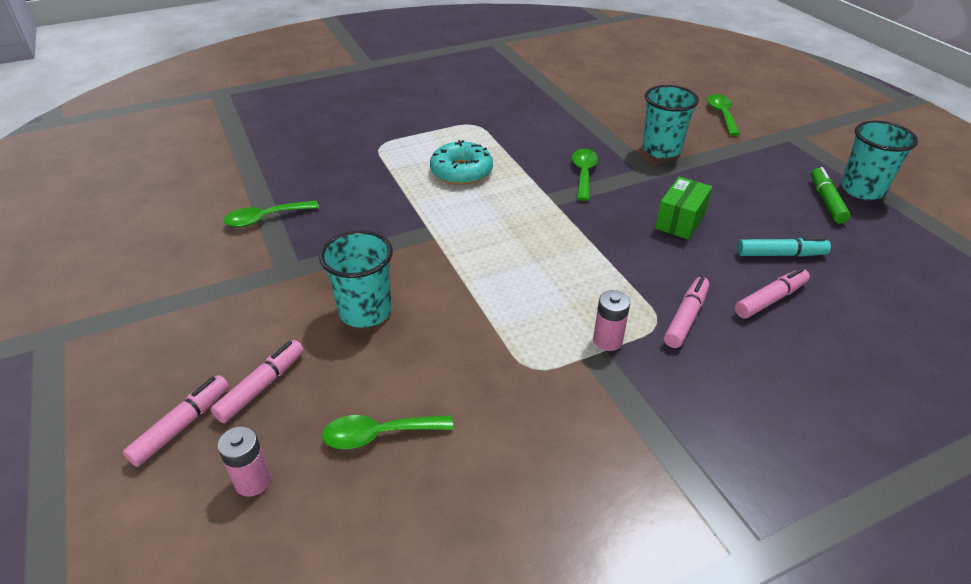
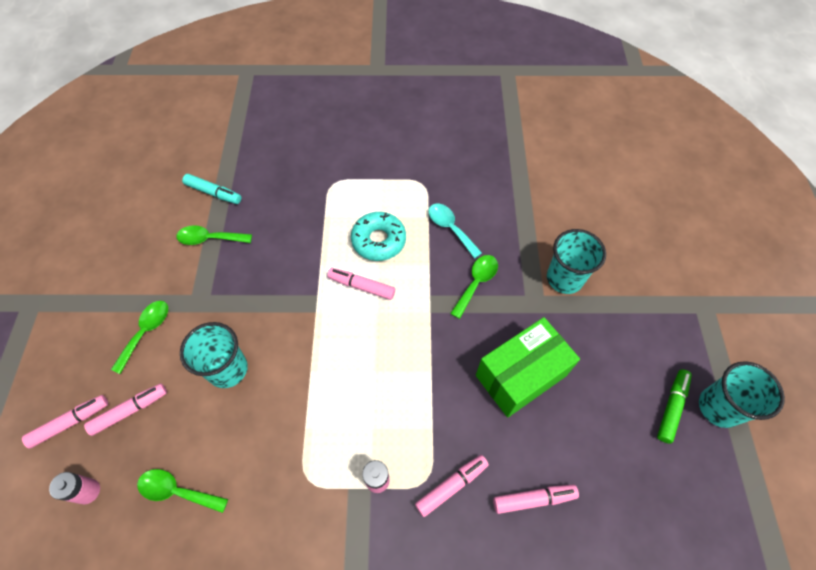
camera: 25 degrees right, 20 degrees up
(470, 207) = (361, 286): none -> pink marker
(527, 145) = (450, 228): none -> turquoise spoon
(680, 221) = (520, 375): green box -> green box, size x1.65
(722, 114) = (655, 252): green spoon -> green spoon (146, 332)
(780, 254) = (580, 453): turquoise marker -> turquoise marker (214, 193)

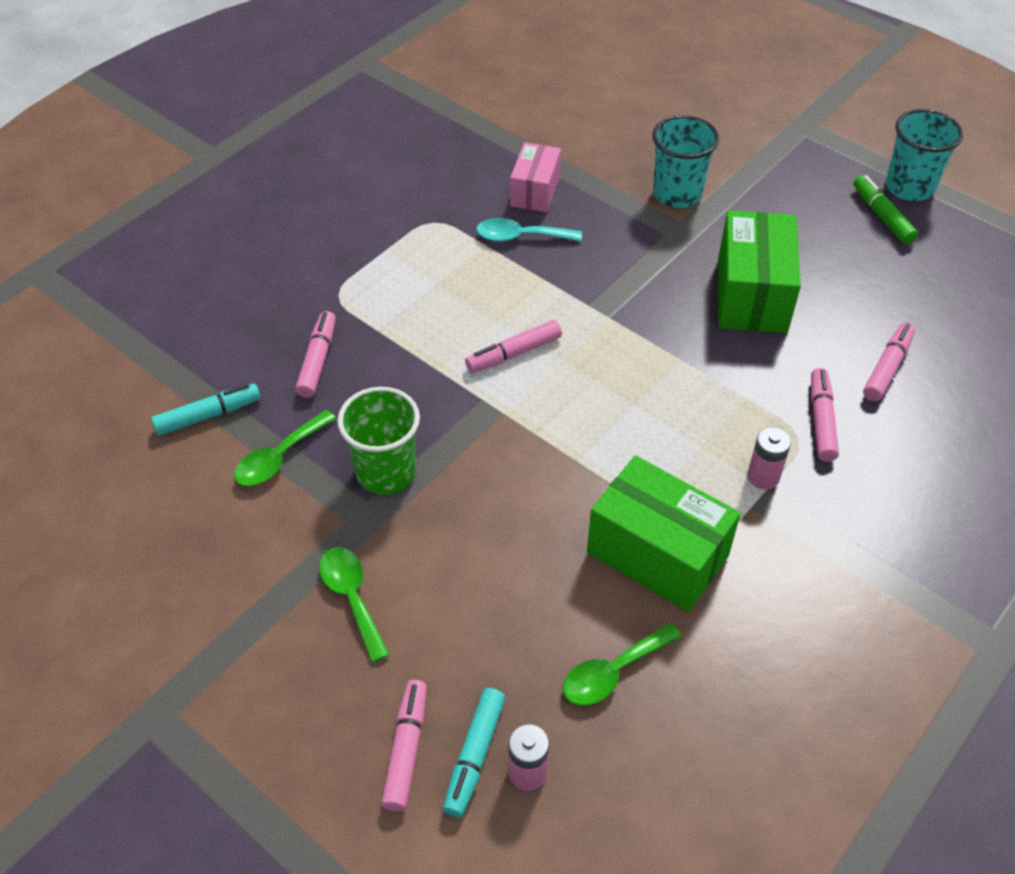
camera: 50 degrees left, 10 degrees down
(84, 458) = (474, 756): none -> turquoise marker
(130, 410) = (454, 671): pink marker -> pink marker (317, 360)
(228, 369) = (496, 538): turquoise cup -> none
(234, 288) = (386, 472): none -> green cup
(275, 459) = (657, 554): none -> green box
(378, 240) = (468, 303): turquoise donut -> none
(476, 283) = (611, 259): green spoon -> none
(492, 210) = (535, 191): none -> pink box

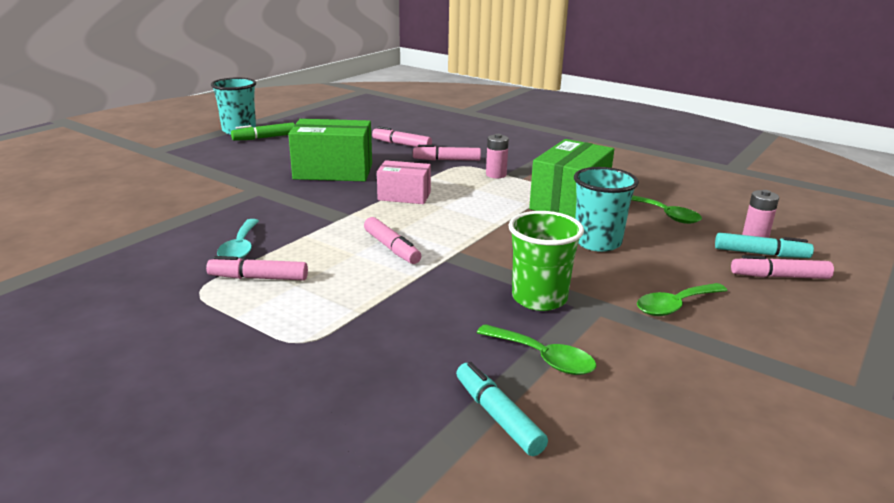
camera: 95 degrees left, 25 degrees down
(317, 360) = (403, 346): pink marker -> pink marker (258, 278)
(535, 191) = (176, 242): pink box -> pink box (404, 196)
(677, 194) = (211, 189): turquoise cup -> turquoise cup (597, 242)

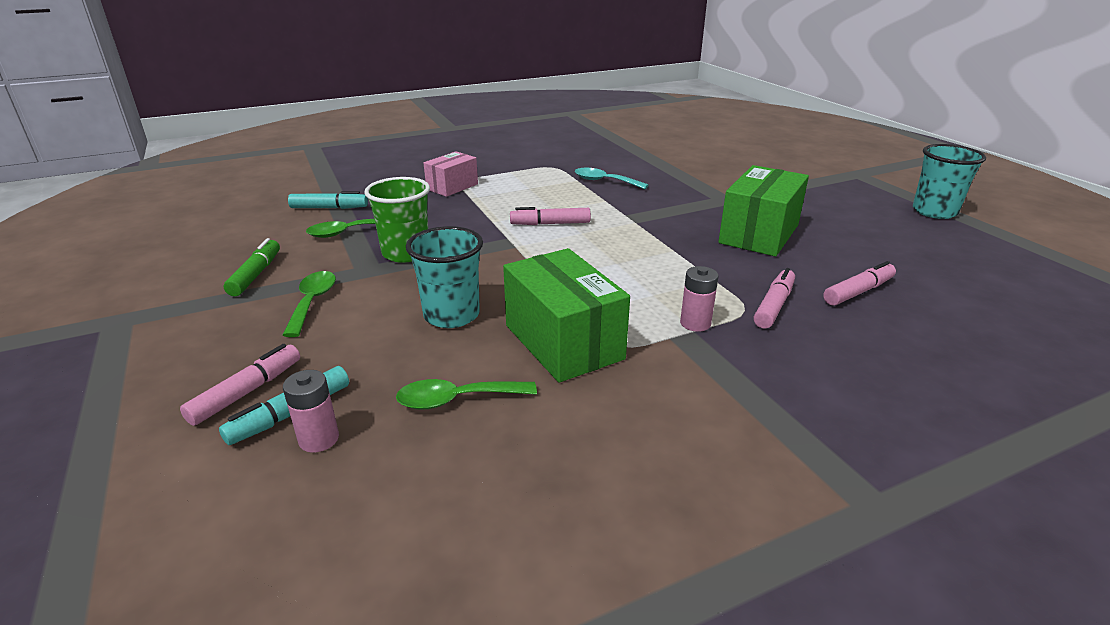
camera: 120 degrees right, 5 degrees up
(258, 278) = (552, 181): pink marker -> none
(264, 138) = (901, 220): green marker -> green marker (256, 274)
(404, 196) = (661, 252): pink box -> pink box (452, 187)

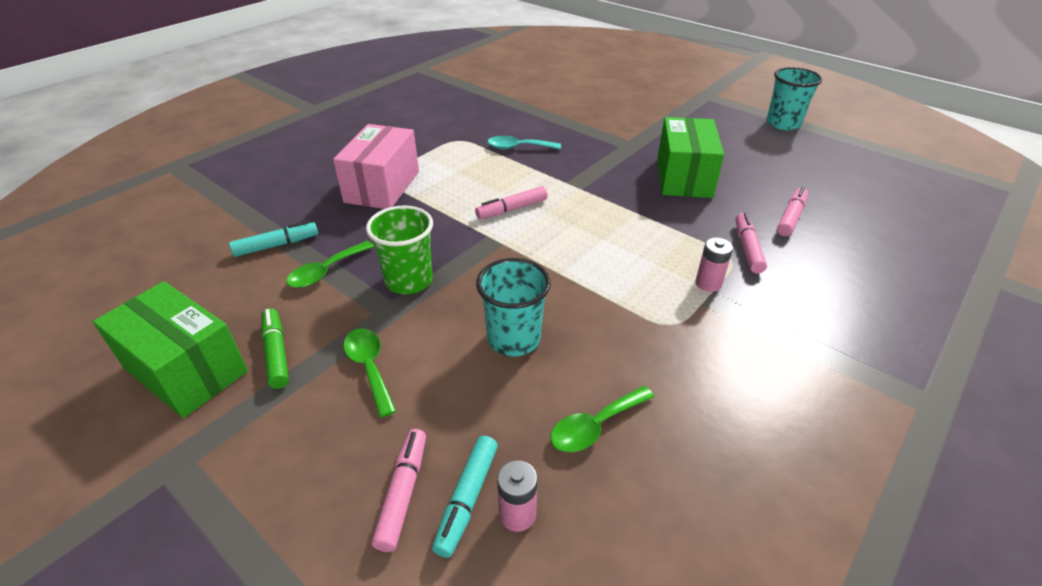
camera: 25 degrees left, 10 degrees up
(452, 187) = (382, 186): pink box -> pink box, size x1.65
(563, 342) = (628, 336): green box -> green box (186, 370)

